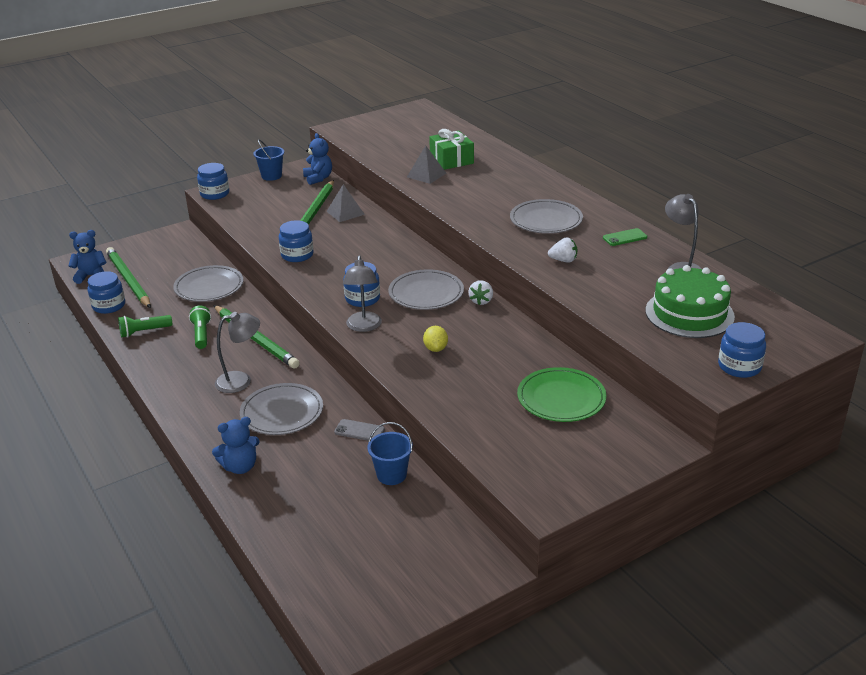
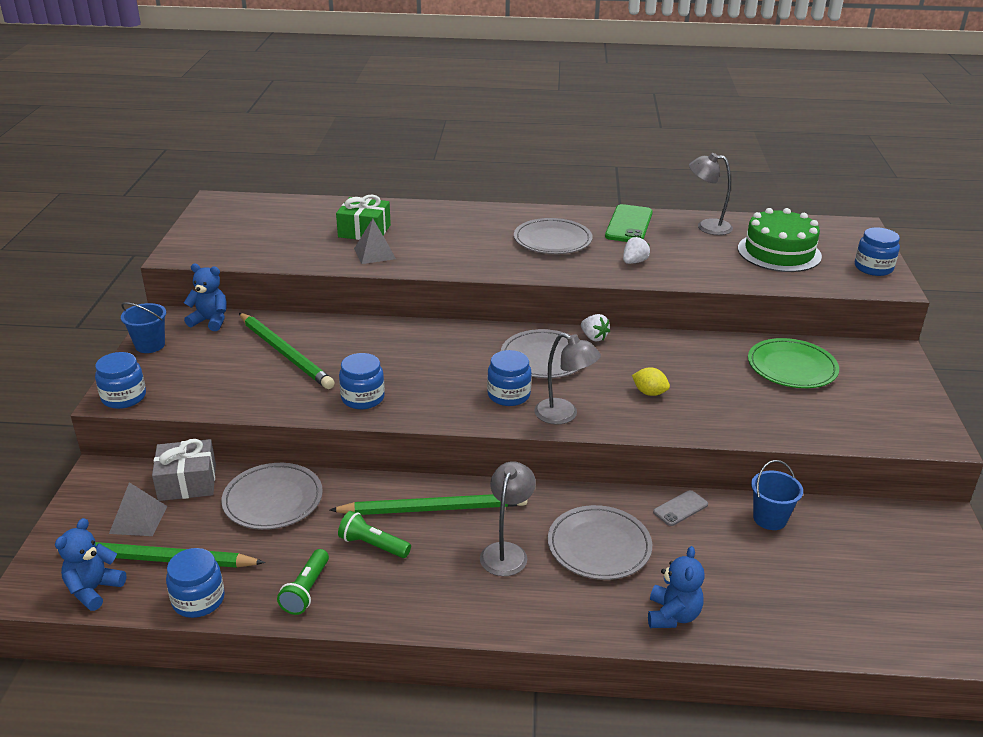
camera: 55 degrees left, 0 degrees up
(197, 257) = (187, 482): none -> grey gift
(345, 213) = (316, 336): grey pyramid -> grey pyramid (138, 519)
(624, 237) = (629, 224): green phone -> green phone, size x1.80

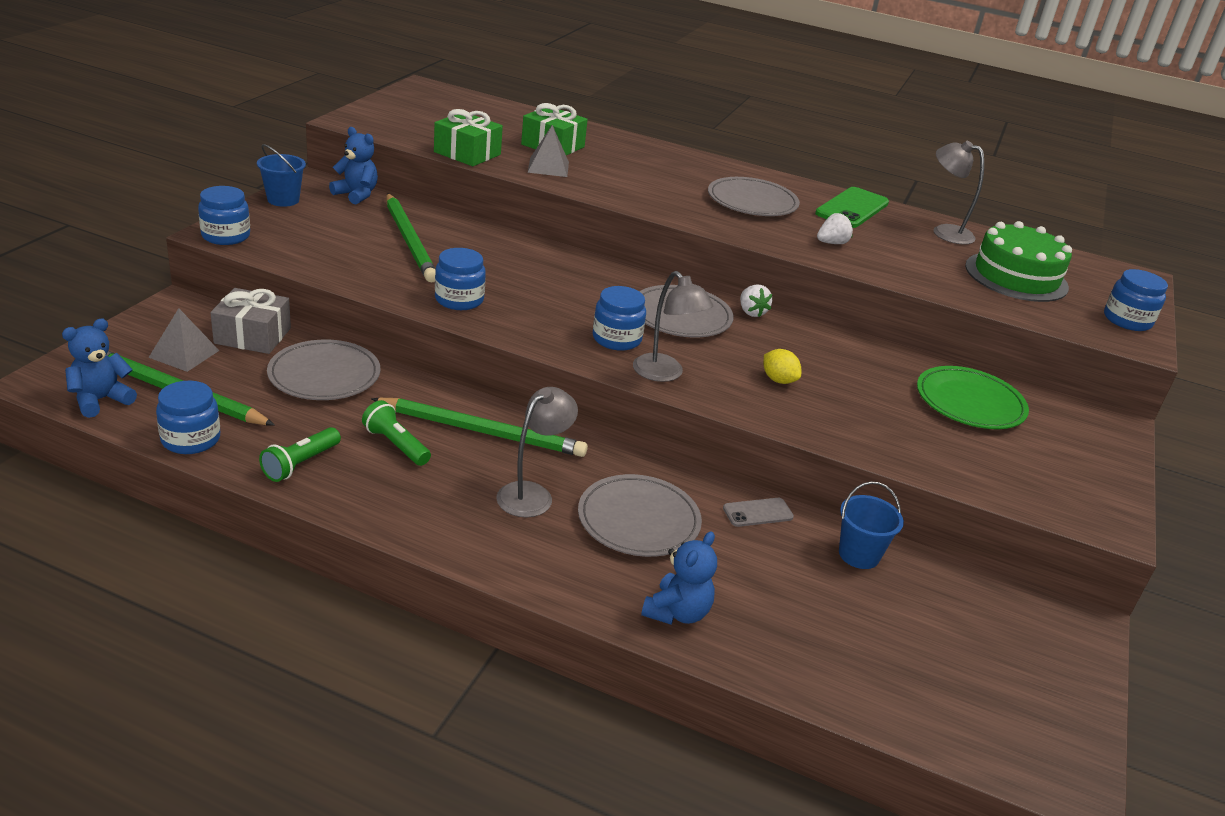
camera: 15 degrees right, 0 degrees up
(300, 259) = (467, 153): none -> green gift

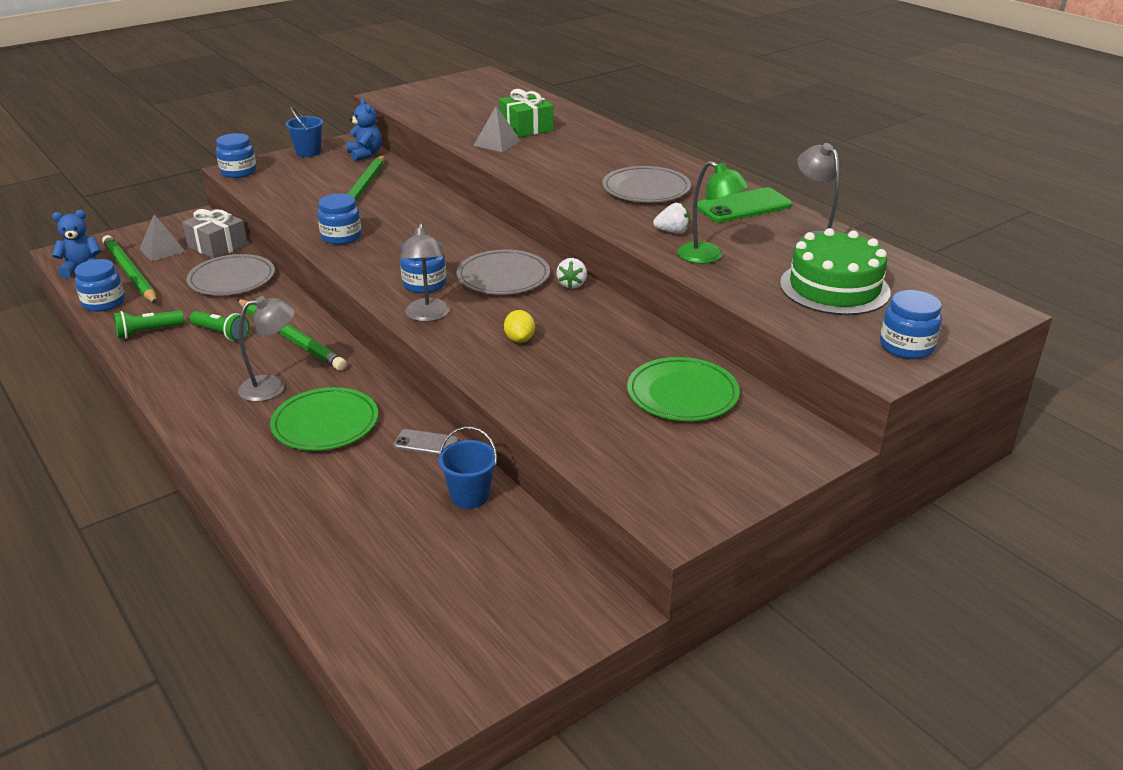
camera: 35 degrees right, 0 degrees up
(396, 445) = (222, 333): green flashlight -> green flashlight turned 135 degrees clockwise
(467, 153) = (444, 127): green gift -> none
(638, 520) = (325, 423): grey plate -> green plate
(677, 612) = (271, 491): blue teddy bear -> none
(891, 264) = (708, 257): none -> green lamp

